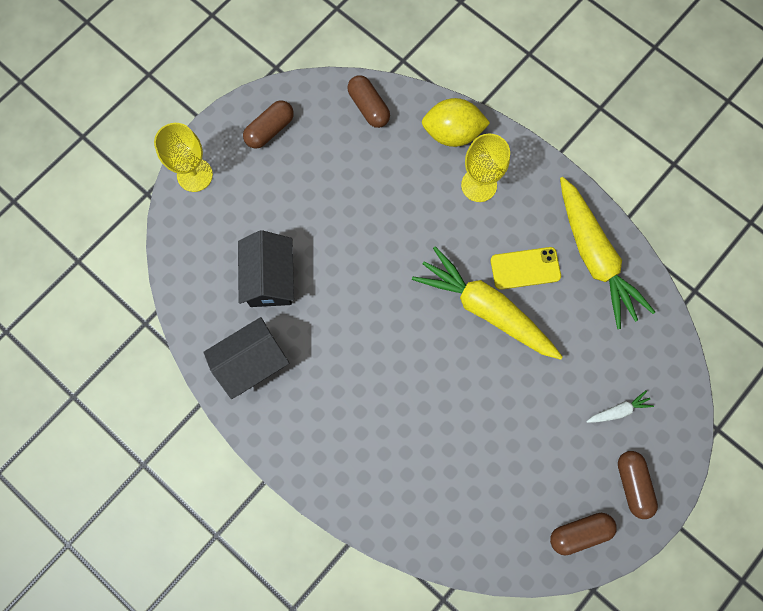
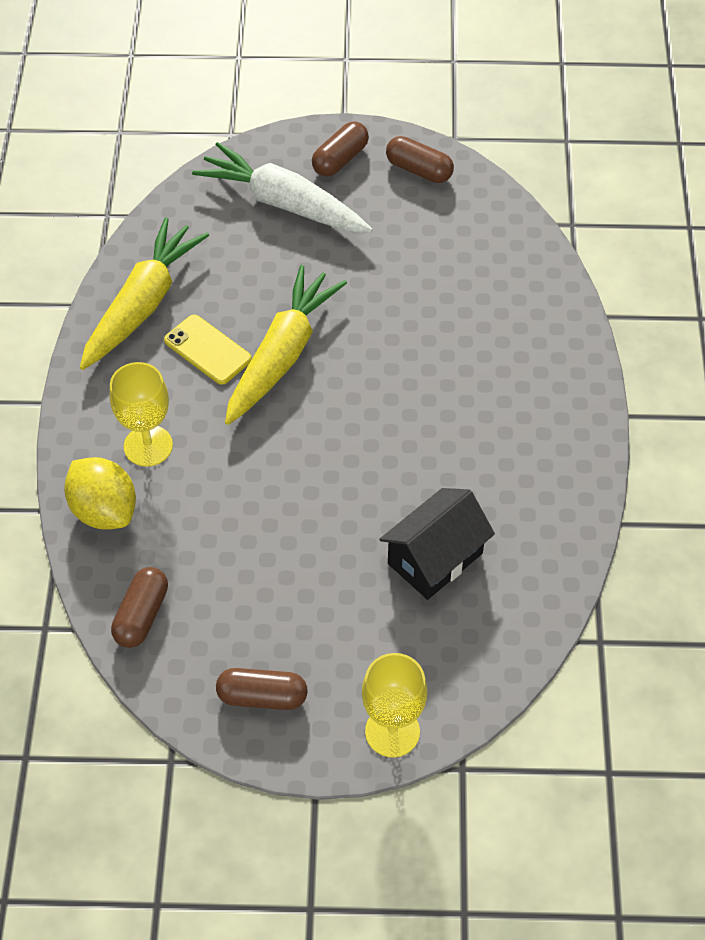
camera: 130 degrees left, 20 degrees down
(251, 362) = (535, 508): black house -> none
(485, 309) = (282, 354): yellow carrot -> yellow carrot turned 150 degrees counterclockwise
(618, 410) = (283, 203): white carrot -> white carrot, size x2.46

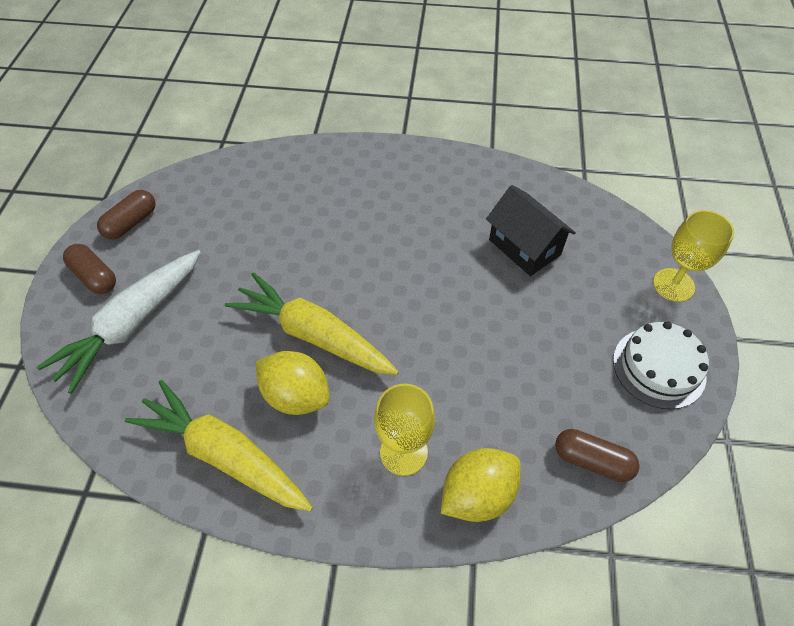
camera: 85 degrees left, 0 degrees up
(207, 350) = (296, 396): yellow phone -> yellow lemon
(262, 697) = (659, 367): brown capsule -> white cake

